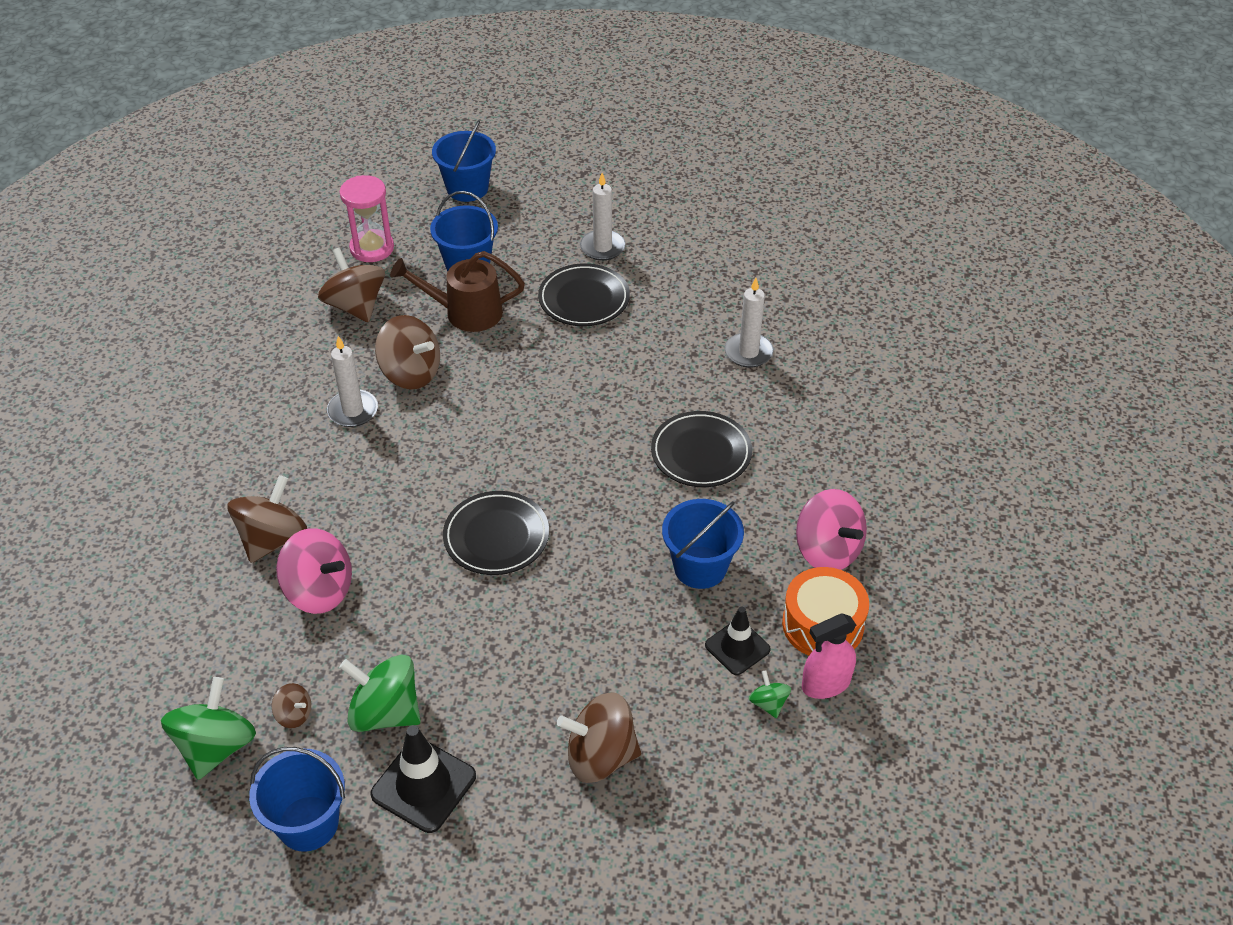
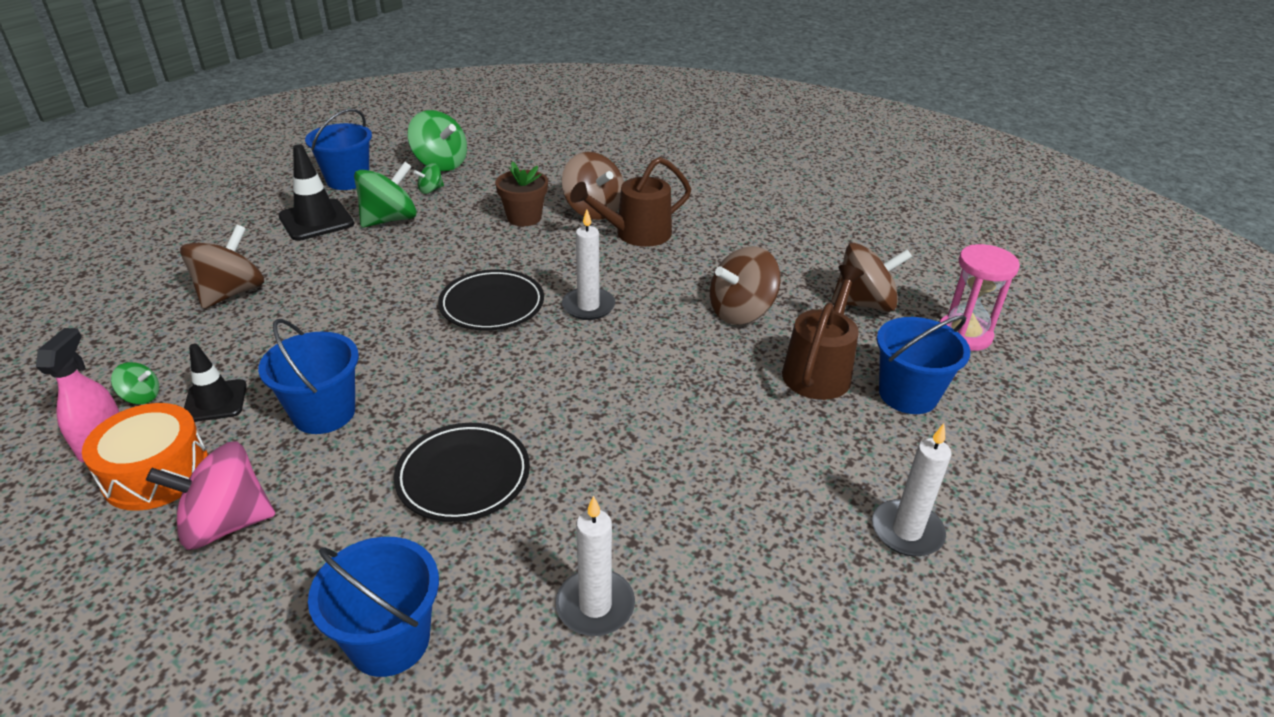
camera: 115 degrees right, 10 degrees down
(294, 715) = (431, 190): brown spinning top -> green spinning top
(310, 486) = (635, 234): none -> brown watering can
(319, 591) = (524, 217): pink spinning top -> brown flower pot
(353, 411) = (710, 270): white candle -> white candle (588, 306)
(467, 188) = (1081, 439): blue bucket -> blue bucket (389, 640)
(584, 299) = (798, 472): black plate -> none

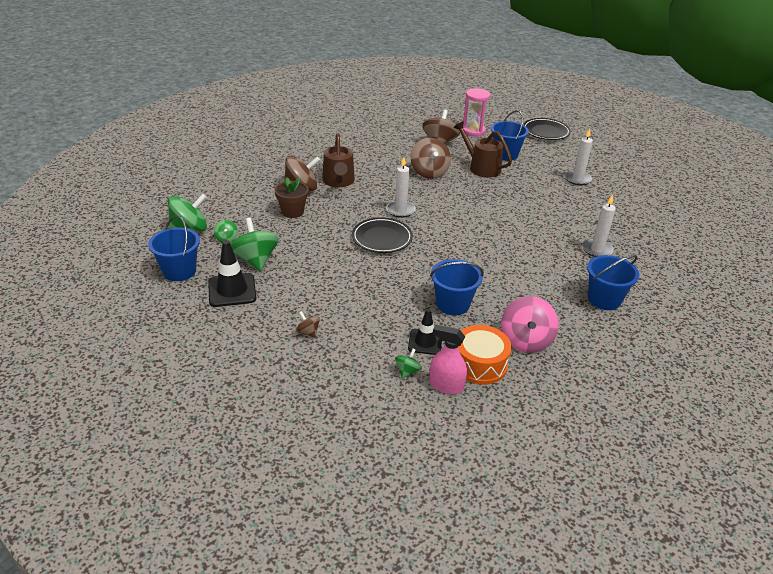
camera: 70 degrees left, 0 degrees up
(231, 293) = (308, 332): brown spinning top -> brown spinning top, size x0.49
(463, 476) = (516, 268): black plate -> black plate (546, 132)

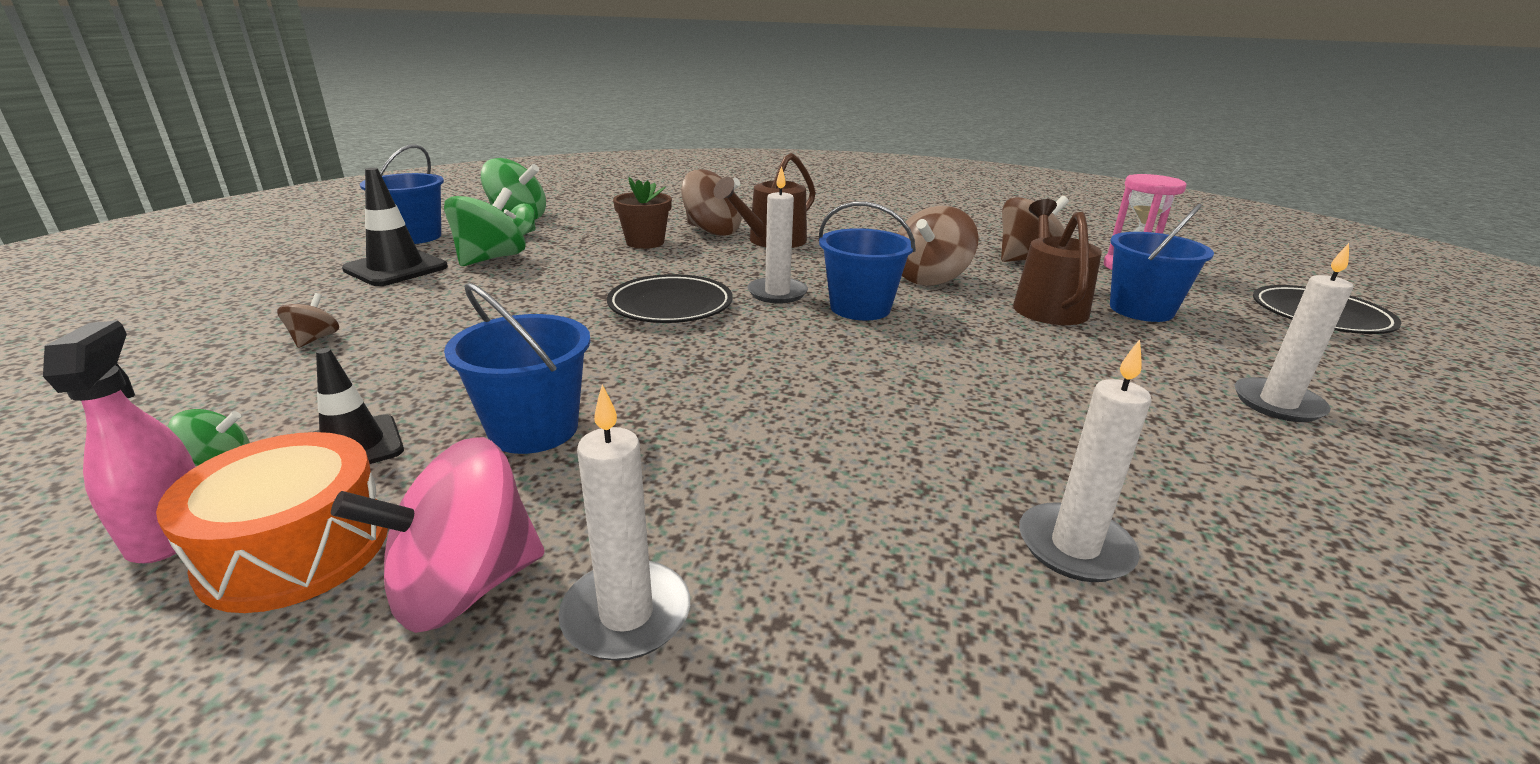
camera: 50 degrees right, 10 degrees down
(559, 320) = (626, 614): none -> white candle
(604, 299) = (853, 671): blue bucket -> blue bucket (860, 308)

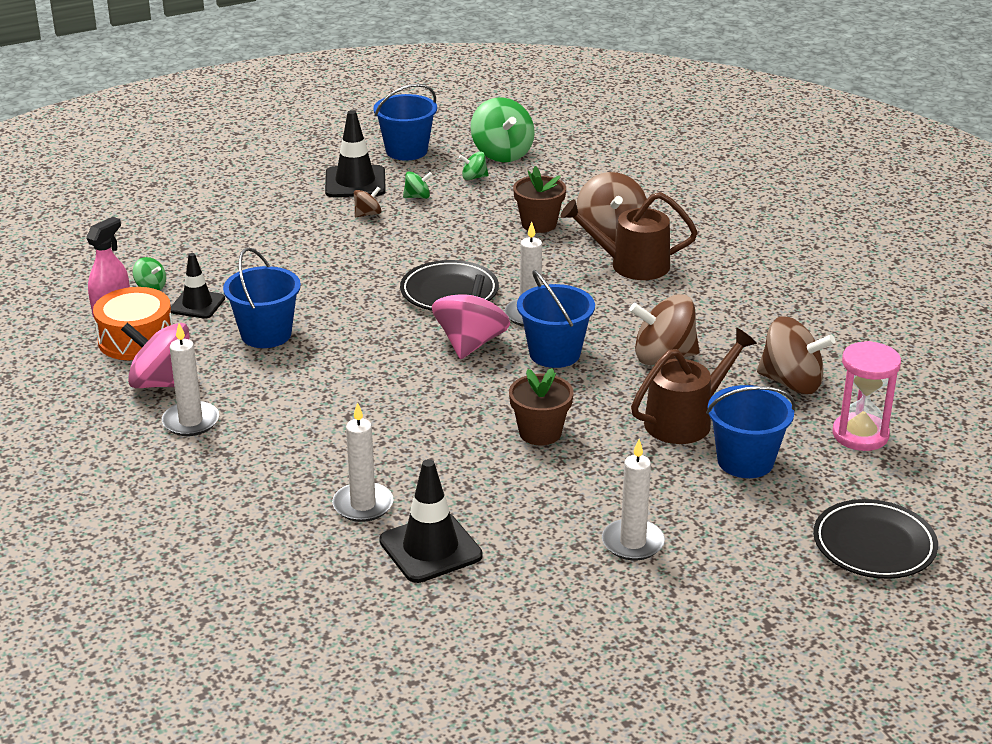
camera: 50 degrees right, 5 degrees up
(314, 339) = (252, 228): brown spinning top -> brown spinning top (367, 214)
(490, 259) = (417, 197): green spinning top -> green spinning top, size x0.49
(779, 331) = (470, 343): none -> pink spinning top
(1001, 365) = (540, 433): none -> brown flower pot
(1240, 539) = (430, 548): none -> black traffic cone

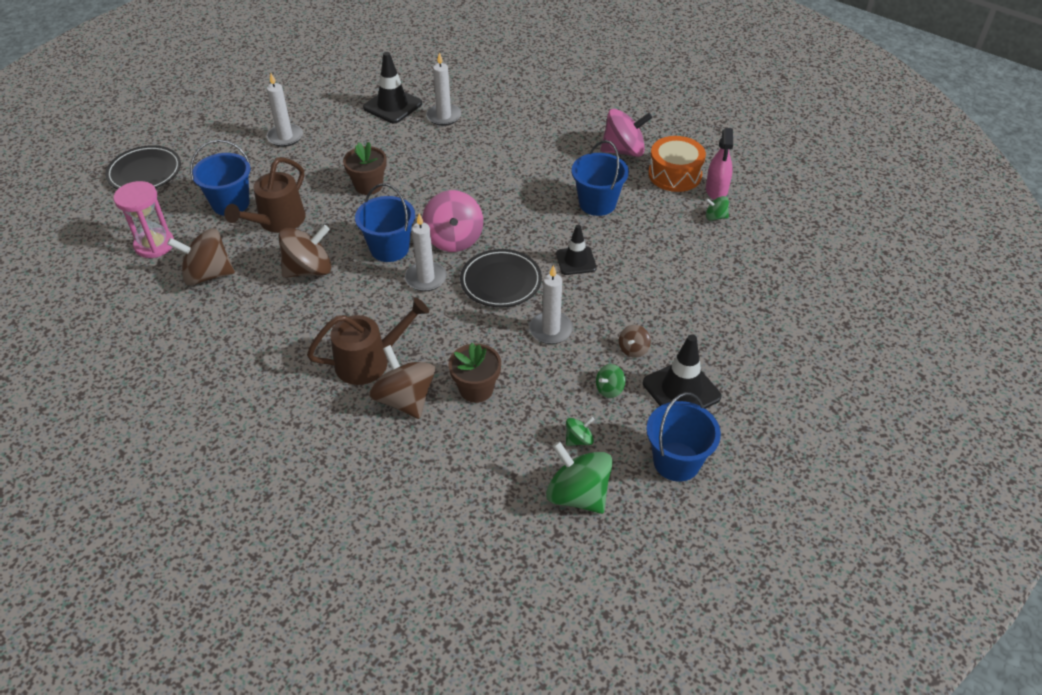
camera: 155 degrees right, 15 degrees up
(191, 421) = (581, 133): white candle -> white candle (551, 330)
(197, 304) = (667, 213): black traffic cone -> black traffic cone (576, 261)

